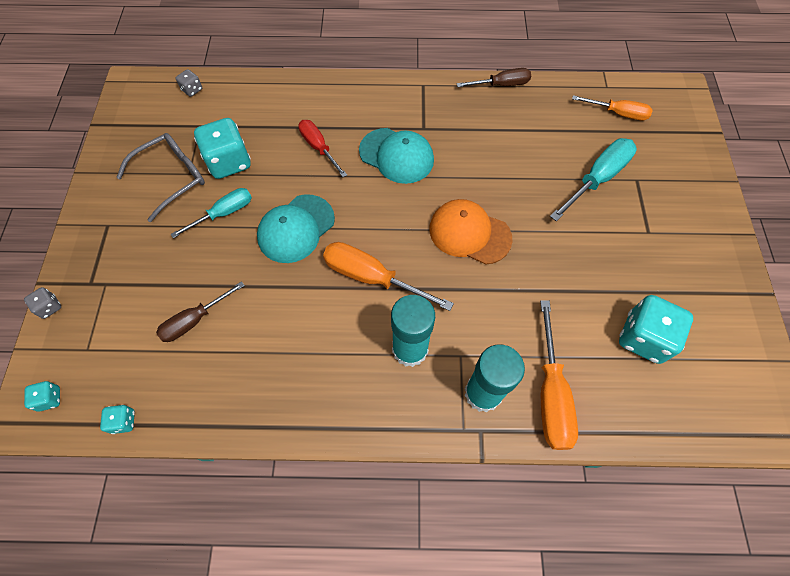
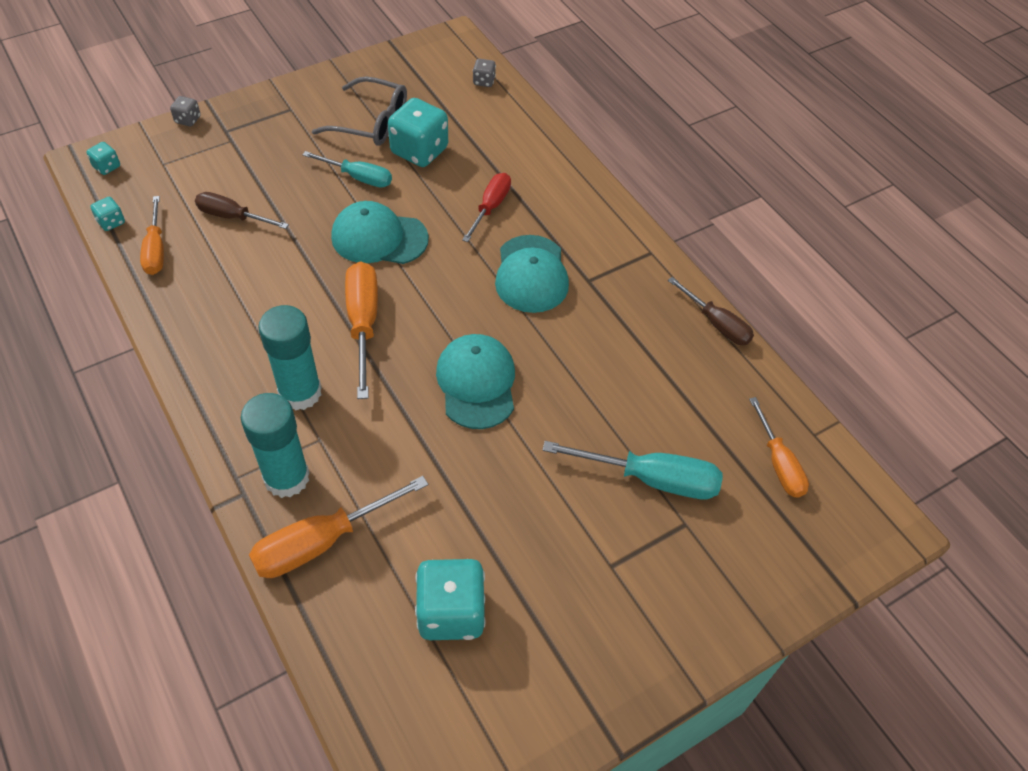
camera: 55 degrees right, 10 degrees down
(186, 396) = (156, 250): none -> orange screwdriver
(469, 233) = (476, 383): orange cap -> turquoise cap

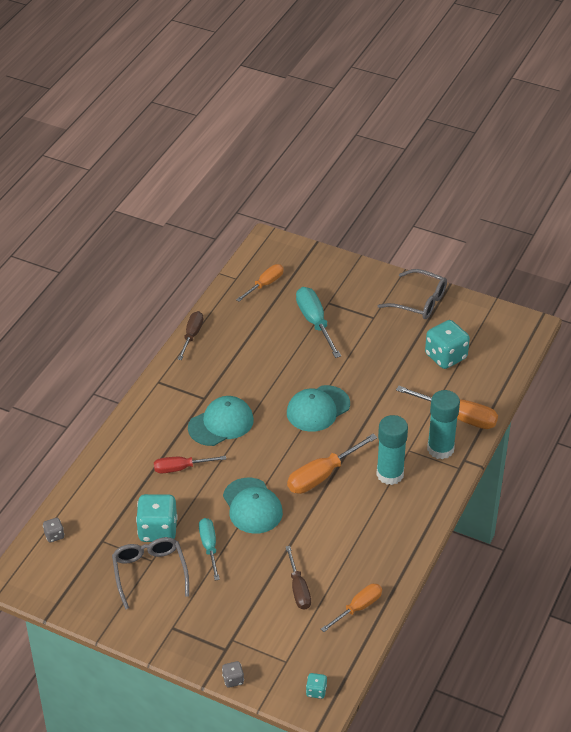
camera: 120 degrees left, 10 degrees down
(111, 222) = (358, 649): turquoise dice -> none
(603, 662) = (419, 302): none -> grey glasses

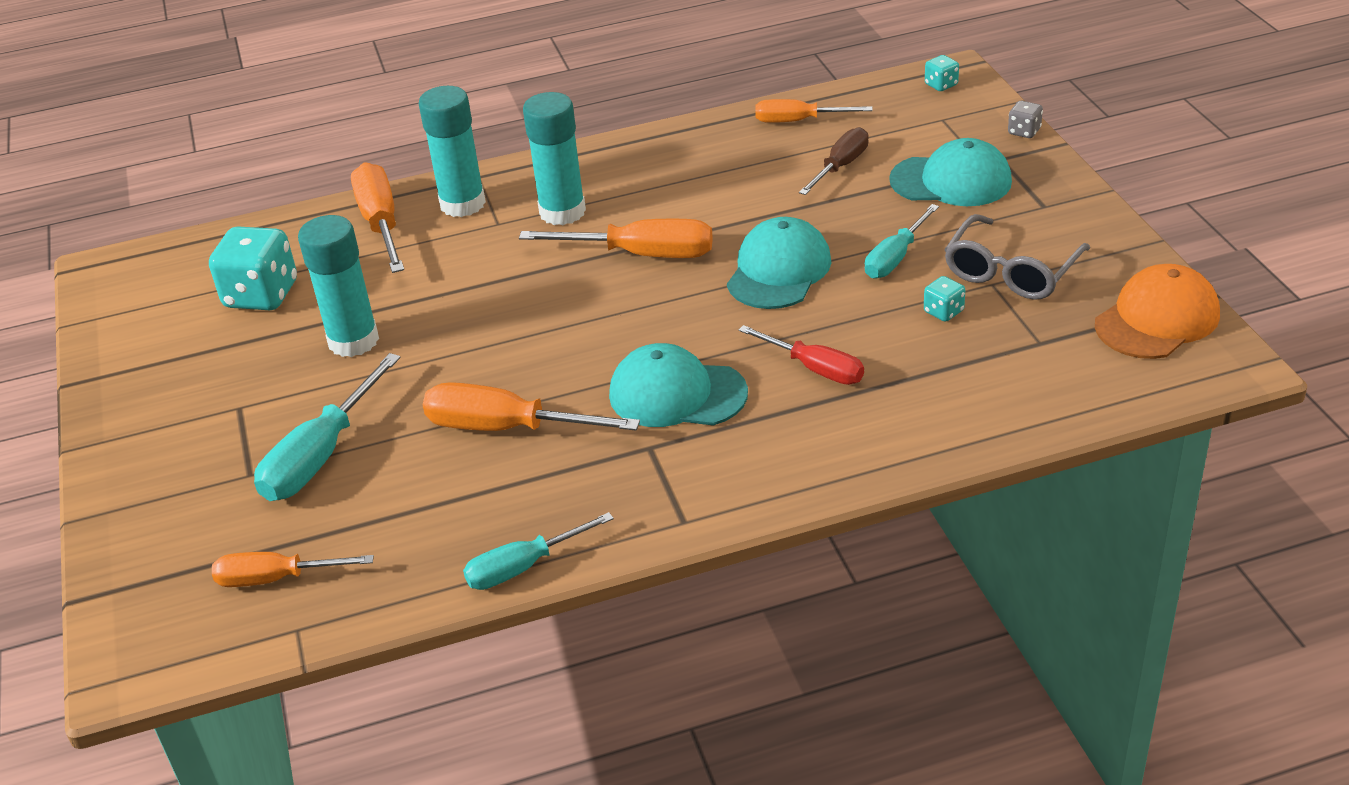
camera: 130 degrees left, 5 degrees down
(54, 535) = (1110, 387): grey dice -> none
(62, 586) = (1157, 319): none -> orange cap
(157, 530) = (943, 312): turquoise dice -> turquoise dice, size x0.47
(192, 335) = (523, 567): brown screwdriver -> turquoise screwdriver
(265, 371) = (506, 428): none -> orange screwdriver
(318, 409) = (520, 332): turquoise cap -> turquoise cap (951, 181)
(376, 364) = (353, 341): none -> turquoise glue stick
(419, 302) = (146, 386): grey glasses -> none

